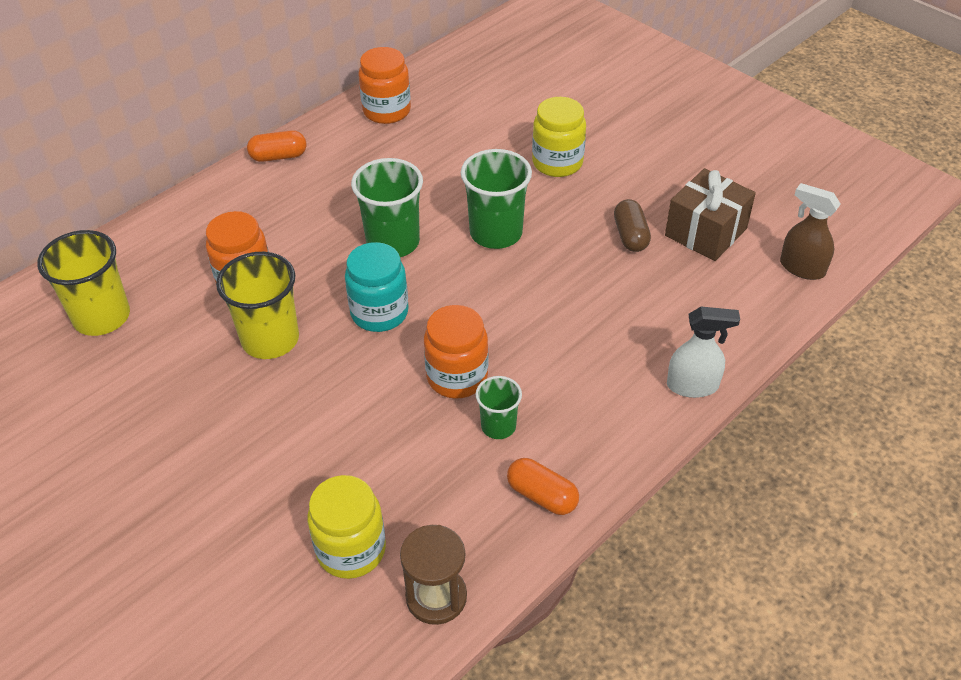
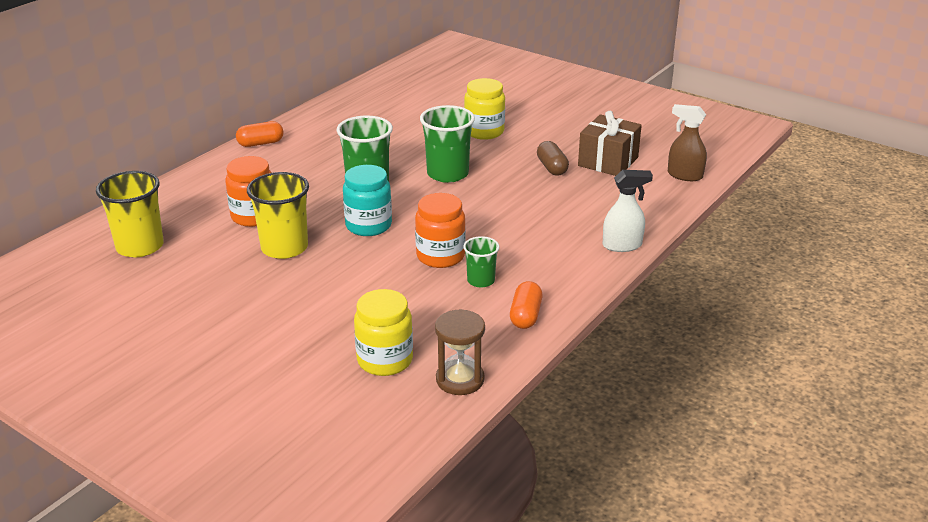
camera: 10 degrees left, 15 degrees down
(387, 111) = (341, 112): orange jar -> none
(542, 495) = (525, 316): orange capsule -> orange capsule turned 75 degrees clockwise

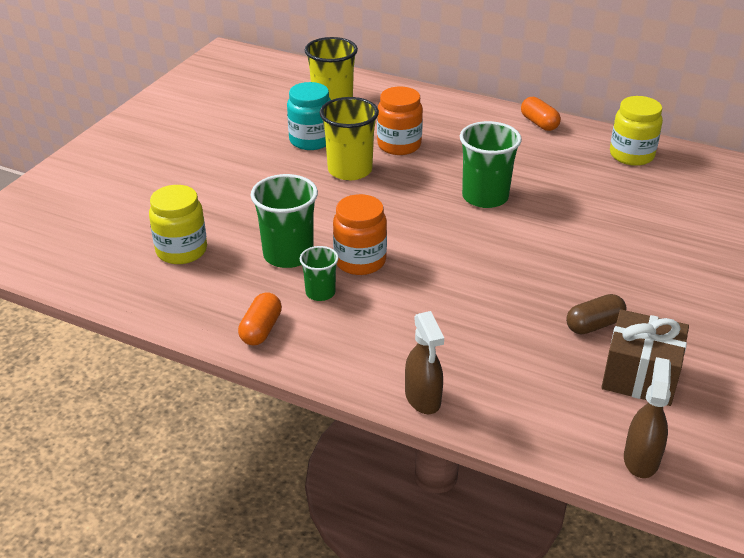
camera: 80 degrees right, 5 degrees up
(368, 225) = (404, 209): turquoise jar -> turquoise jar (311, 140)
(447, 174) = (536, 245): green cup -> green cup (288, 255)
(460, 379) = (154, 297): brown hourglass -> none
(484, 132) = (658, 261): yellow jar -> yellow jar (631, 155)
(525, 316) = (261, 329): orange capsule -> orange capsule turned 75 degrees counterclockwise
(622, 245) = (423, 398): white spray bottle -> brown spray bottle

